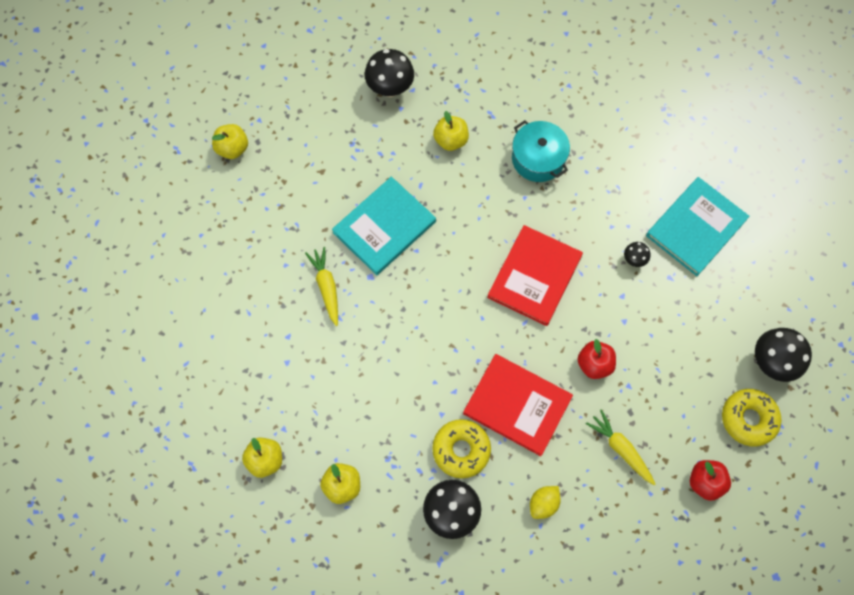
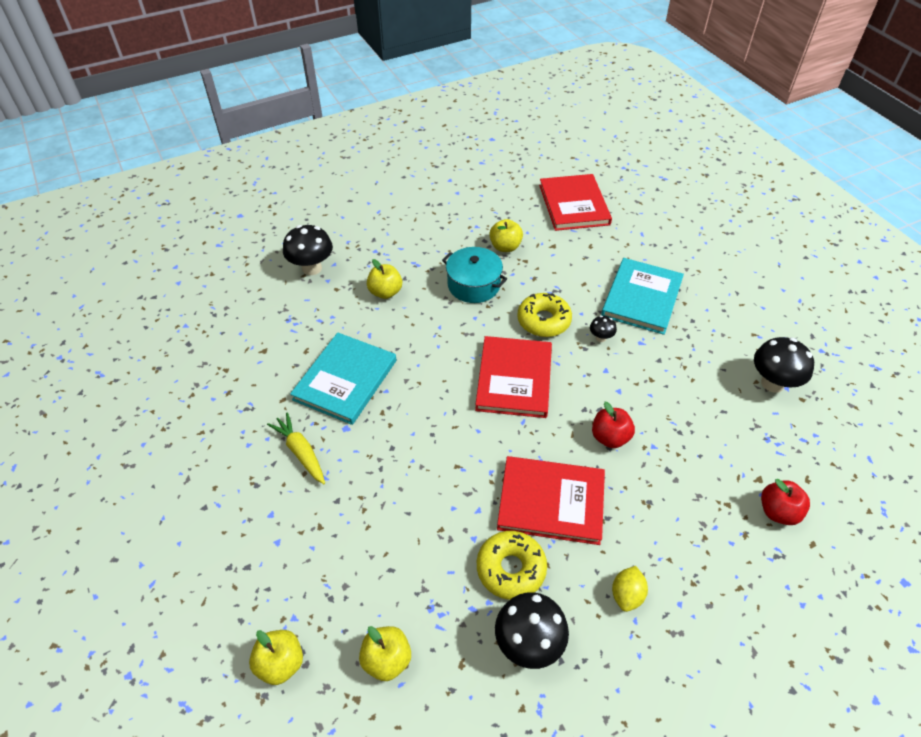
camera: 20 degrees left, 20 degrees down
(232, 148) = (162, 356): yellow apple -> yellow apple (505, 247)
(620, 449) = (677, 508): yellow carrot -> none
(682, 88) = (574, 205): none -> red book
(748, 419) = (782, 439): yellow donut -> yellow donut (543, 321)

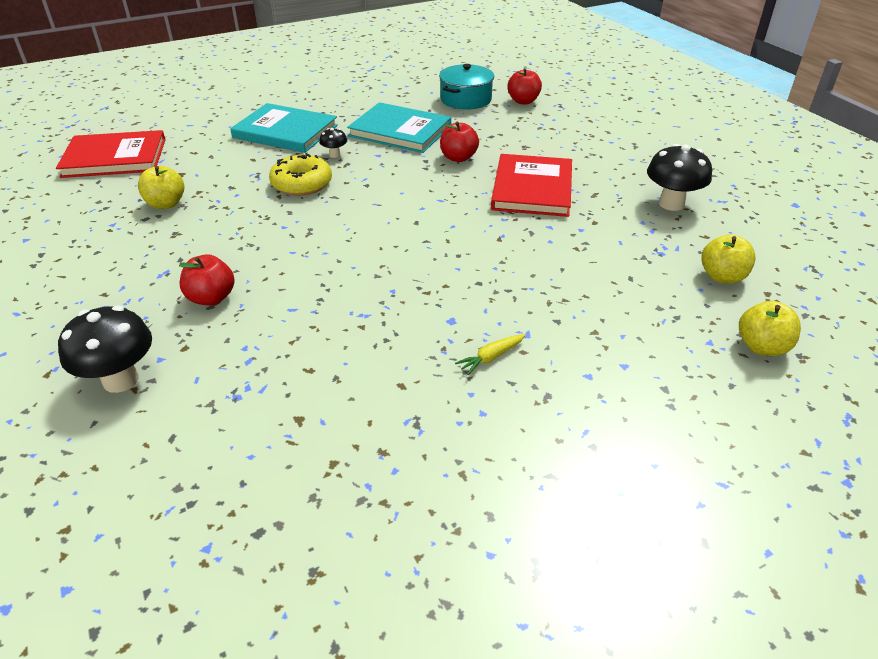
camera: 90 degrees left, 10 degrees down
(301, 452) = (491, 357): yellow carrot -> yellow carrot, size x0.65
(345, 380) = (371, 326): turquoise book -> turquoise book (400, 131)
(385, 292) = (211, 298): yellow apple -> red apple
(474, 285) = (226, 227): turquoise pot -> turquoise pot (466, 99)
(511, 569) = (606, 210): yellow donut -> none
(514, 379) = (383, 203): red book -> none
(626, 595) = (611, 161): yellow lemon -> none
(772, 383) = (401, 90): black mushroom -> none

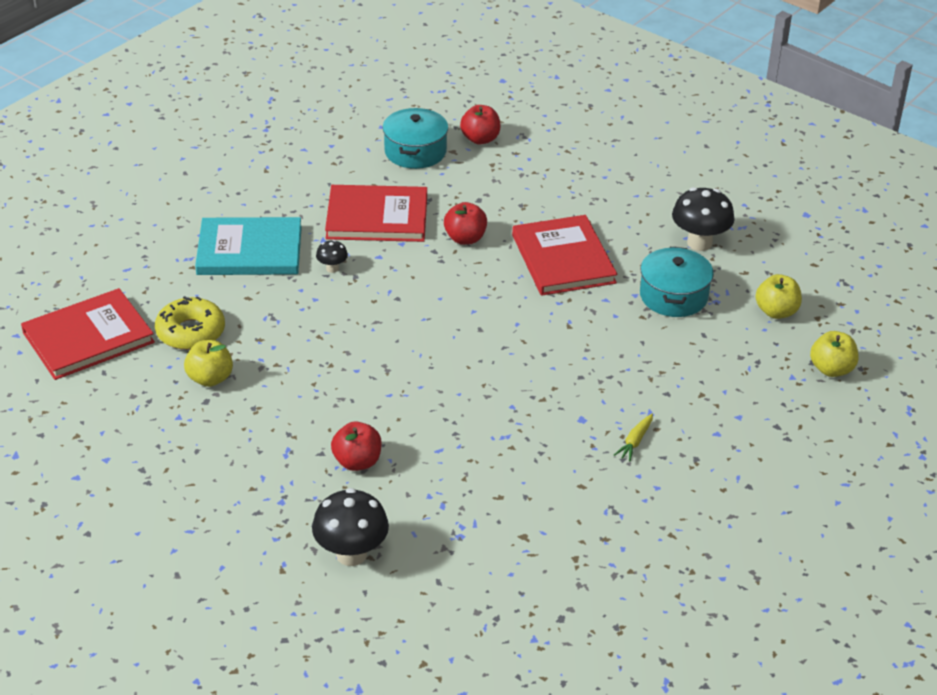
camera: 25 degrees left, 0 degrees up
(302, 184) = (330, 315): yellow donut -> yellow donut (191, 332)
(400, 131) = (377, 217): turquoise book -> red book
(619, 239) = (673, 296): none -> turquoise pot

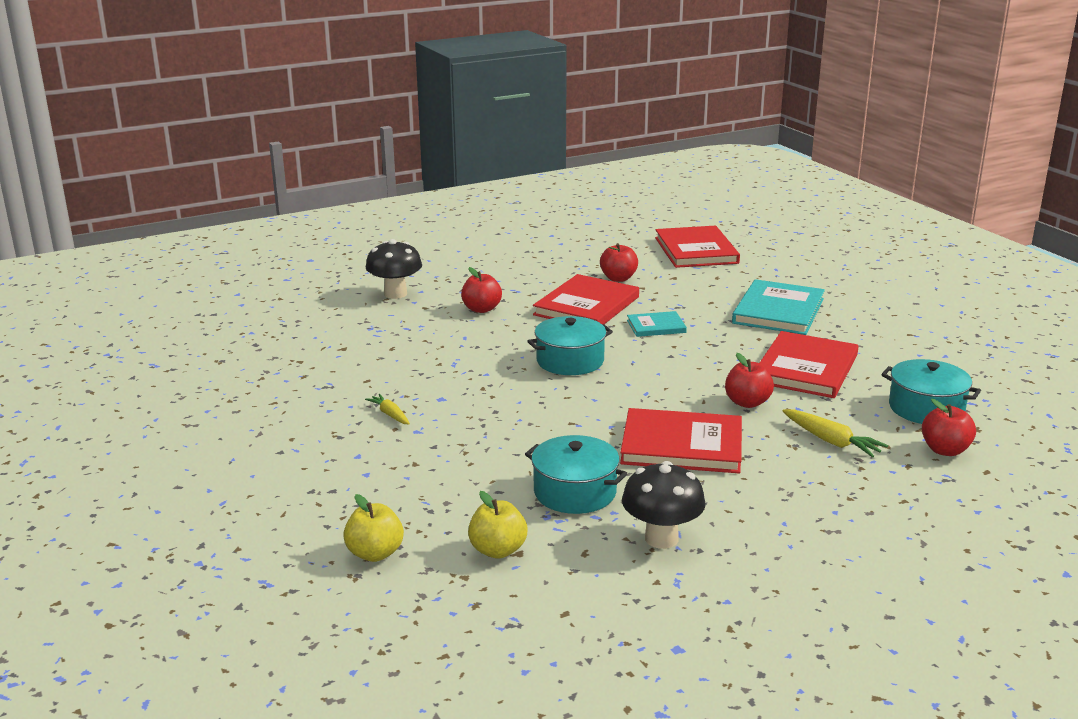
camera: 115 degrees right, 15 degrees down
(191, 332) = (679, 279): yellow donut -> none
(210, 378) = (618, 278): yellow apple -> red apple
(304, 383) = (586, 306): none -> red book
(332, 268) = (732, 337): black mushroom -> none
(333, 321) = (656, 326): none -> turquoise book
(449, 358) = (570, 361): none -> turquoise pot
(503, 189) = (831, 441): none -> yellow carrot

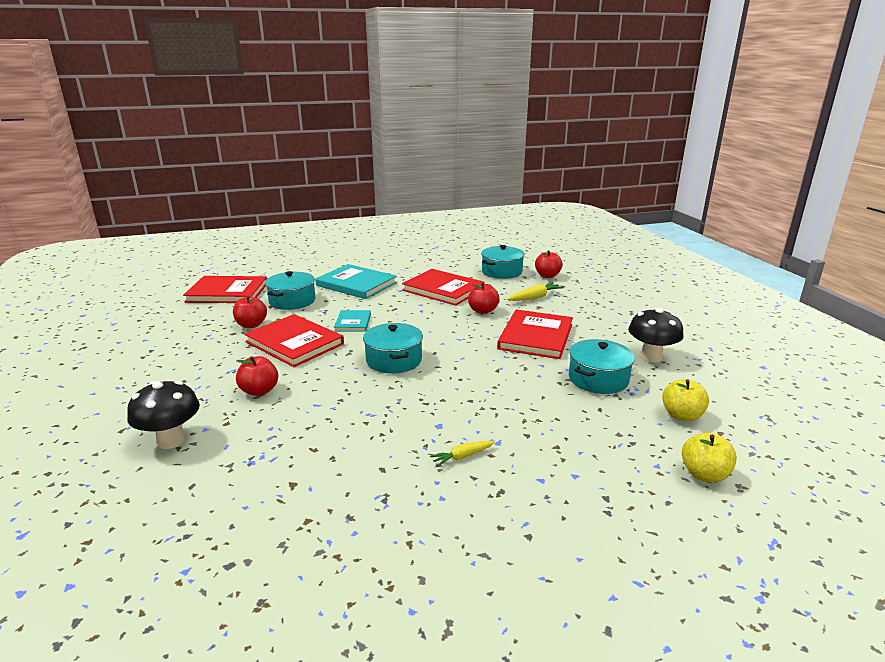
camera: 80 degrees left, 0 degrees up
(695, 285) = (292, 301): none -> turquoise pot

